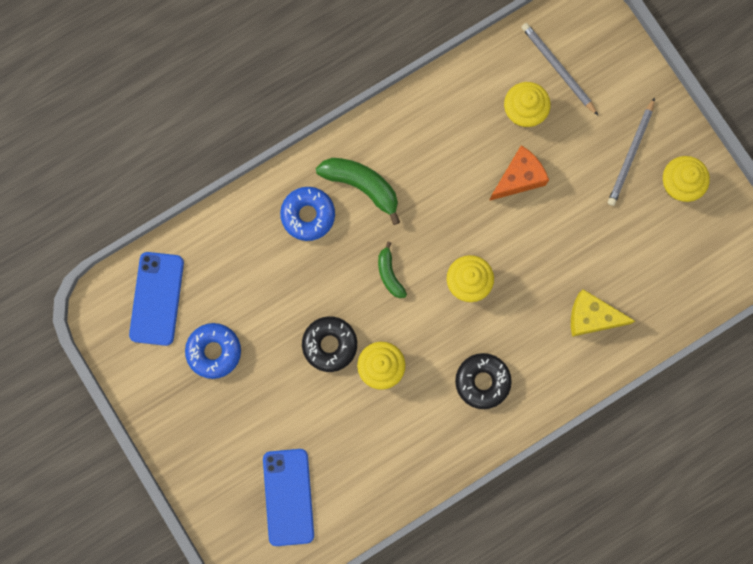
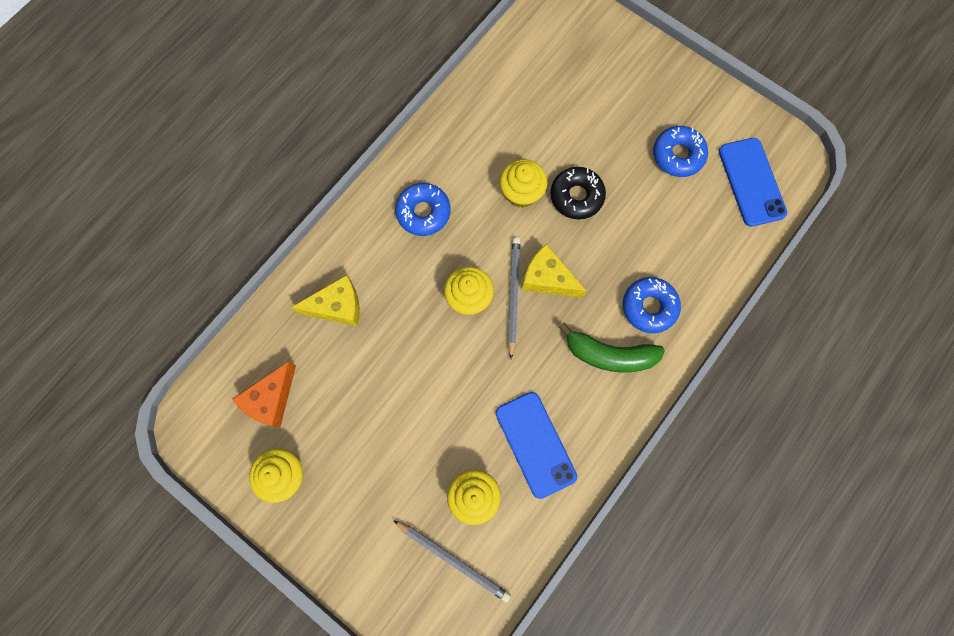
camera: 160 degrees right, 5 degrees down
(288, 497) = (558, 63): blue phone -> blue phone (535, 444)
(389, 274) = (547, 279): green banana -> yellow cheese
(482, 381) = (423, 212): black donut -> blue donut
(519, 178) = (455, 421): orange cheese -> orange cheese (271, 400)
(631, 154) = (345, 490): grey pencil -> grey pencil (513, 295)

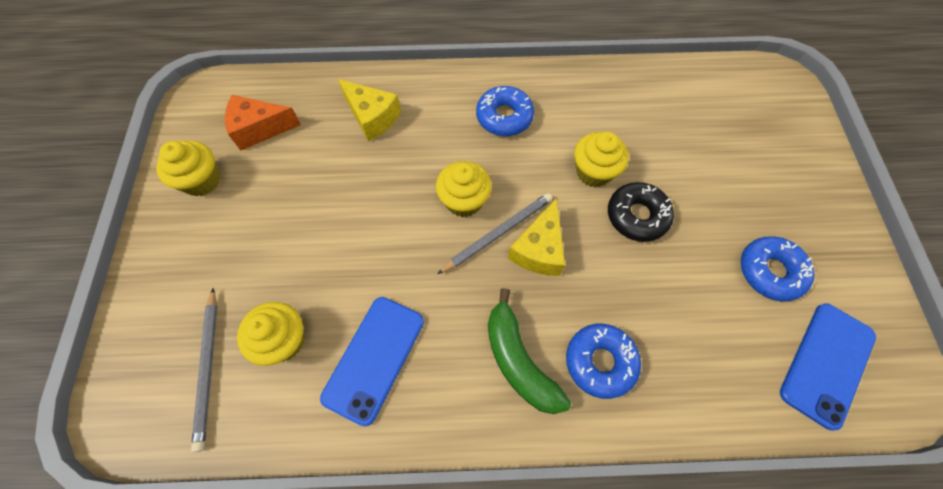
camera: 50 degrees right, 10 degrees down
(547, 279) = (539, 249): yellow cheese -> yellow cheese turned 150 degrees counterclockwise

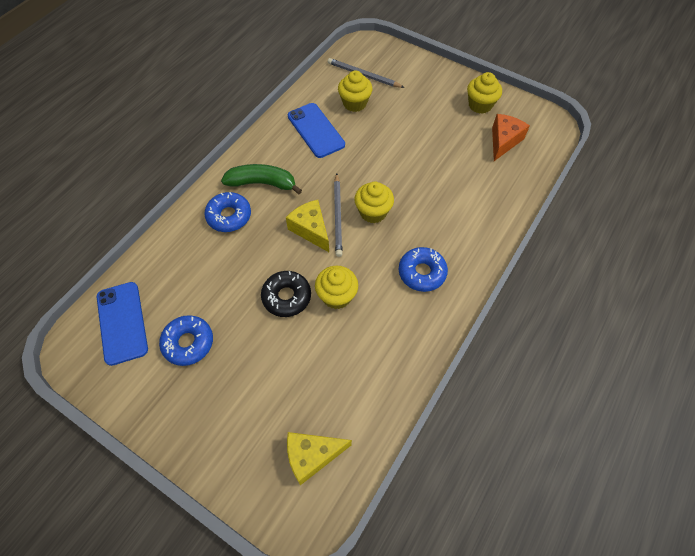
camera: 125 degrees right, 5 degrees down
(372, 117) = (474, 199): yellow cheese -> yellow cheese (312, 456)

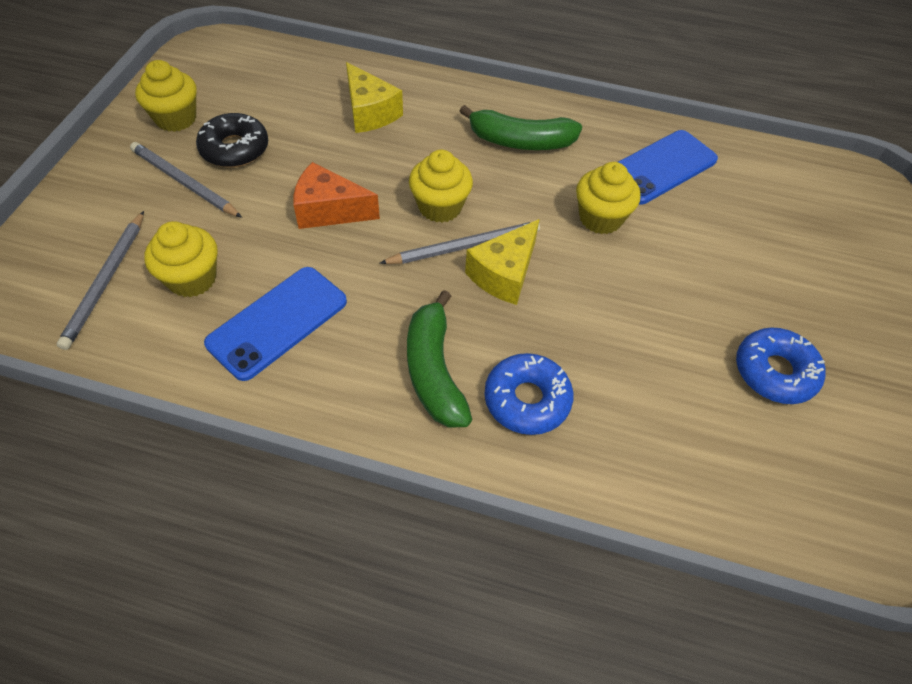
camera: 110 degrees left, 5 degrees down
(122, 322) = (807, 485): blue phone -> blue phone (661, 167)
(286, 297) = (633, 273): black donut -> black donut (235, 149)
(312, 456) = (810, 196): yellow cheese -> yellow cheese (370, 112)
(422, 273) = (520, 141): blue donut -> green banana
(424, 105) = (184, 182): none -> grey pencil
(503, 141) = (254, 89): orange cheese -> orange cheese (329, 210)

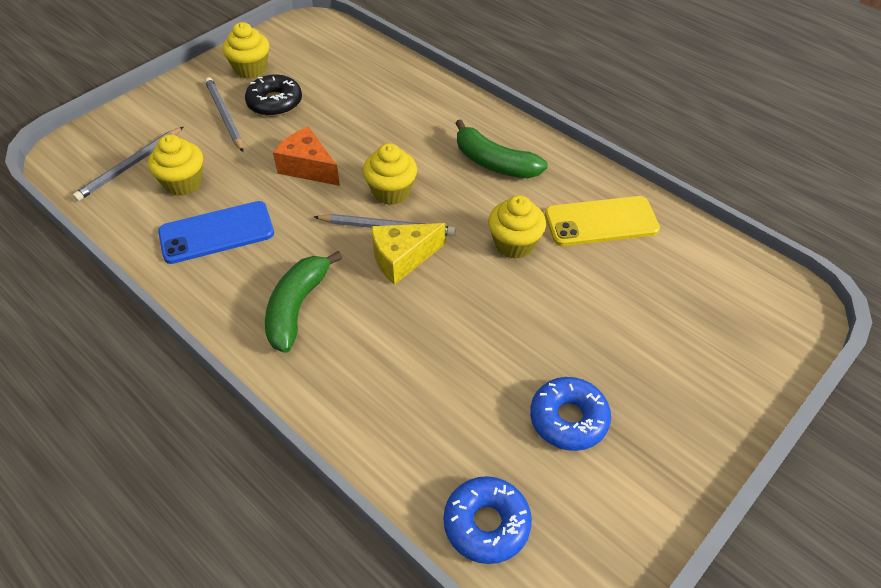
camera: 30 degrees right, 5 degrees down
(370, 112) = (391, 105): yellow cheese -> none
(527, 400) = (348, 355): blue donut -> blue donut (486, 524)
(661, 167) = (601, 221): blue phone -> yellow phone

